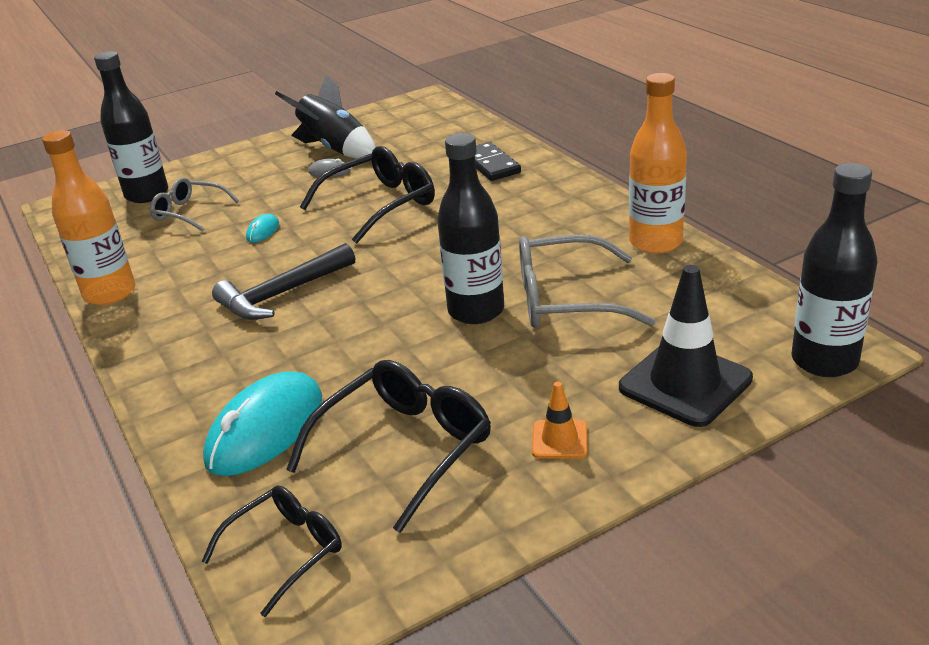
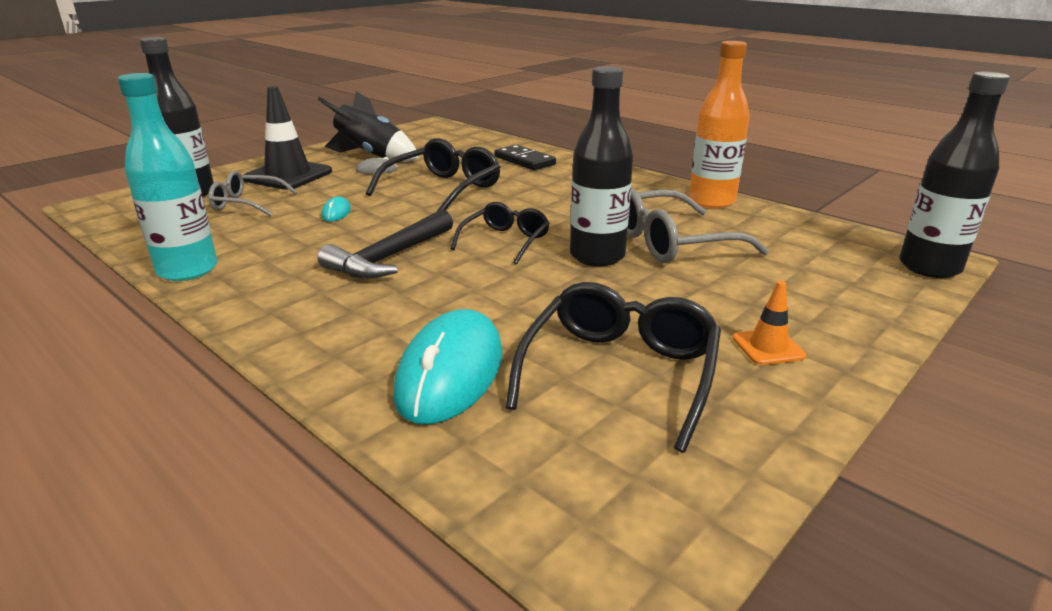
camera: 20 degrees left, 5 degrees down
(110, 293) = (187, 270): orange bottle -> turquoise bottle
(286, 551) = (562, 493): black glasses -> black glasses (505, 241)
(685, 383) = (835, 293): black traffic cone -> black traffic cone (288, 175)

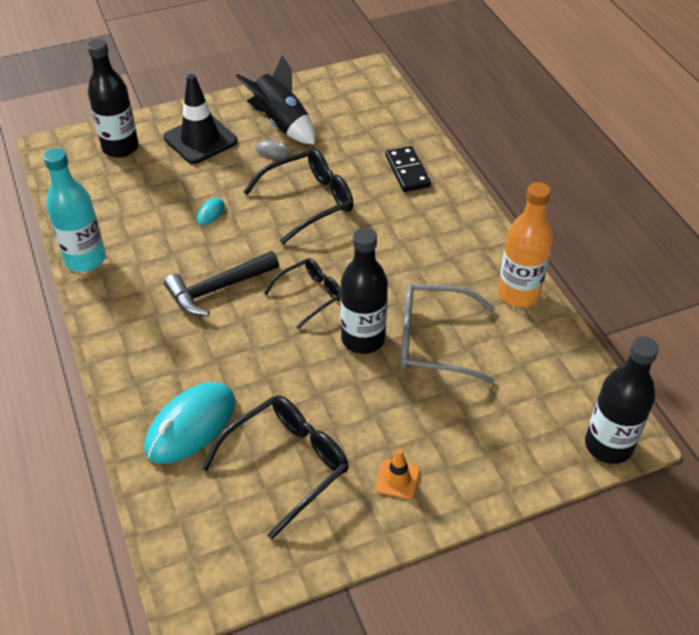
camera: 25 degrees right, 20 degrees up
(247, 203) = (153, 178): grey glasses -> none

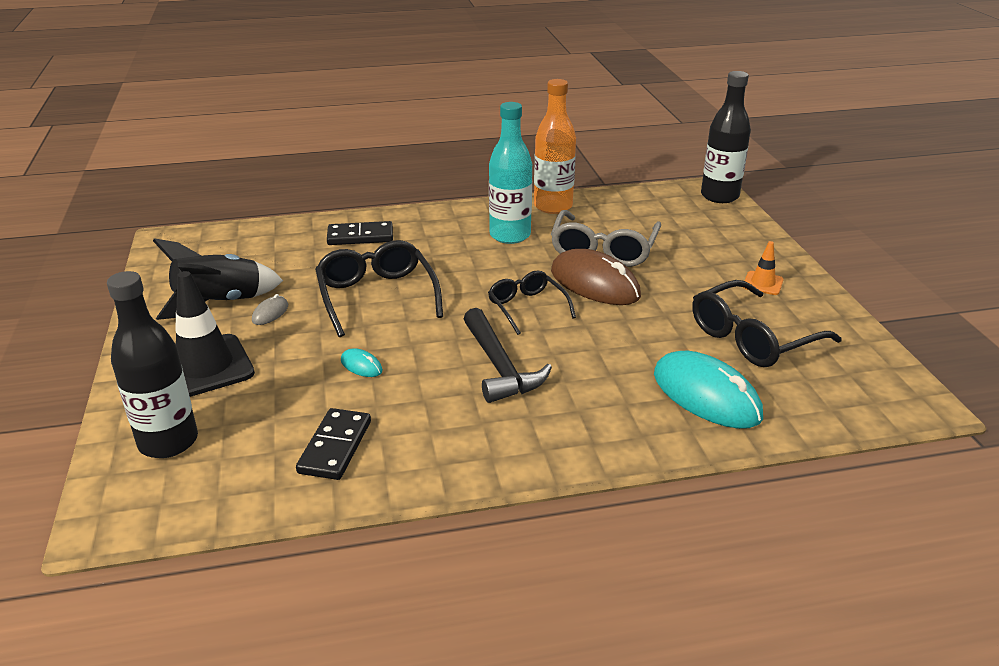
camera: 80 degrees left, 15 degrees down
(85, 259) = (405, 479): turquoise bottle -> turquoise bottle (510, 235)
(117, 220) = (335, 447): none -> black domino
(287, 464) = (752, 338): black glasses -> black glasses turned 90 degrees counterclockwise
(363, 339) = (594, 284): black bottle -> brown mouse

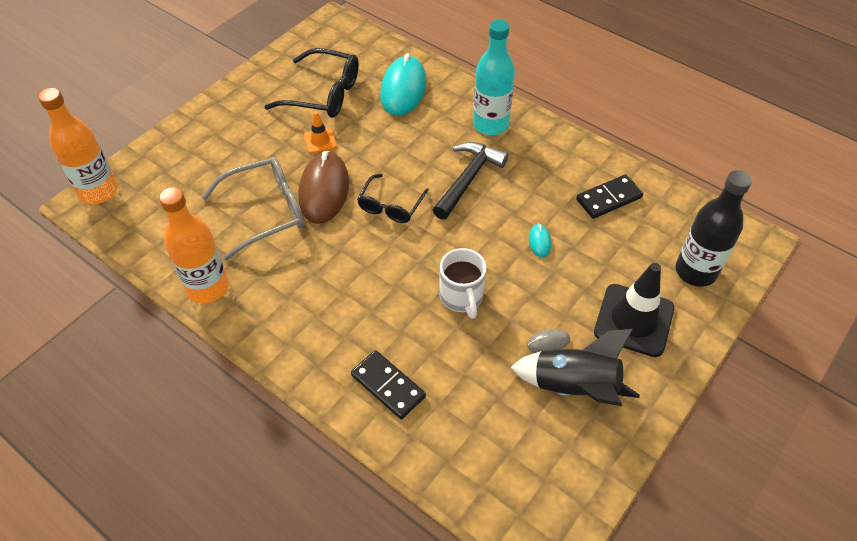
camera: 130 degrees left, 20 degrees up
(376, 296) = (462, 297): black glasses -> white mug
(510, 235) = (291, 282): turquoise bottle -> turquoise bottle (490, 124)
(719, 196) = (98, 191): black bottle -> orange bottle
(762, 283) = (246, 114): orange traffic cone -> orange traffic cone (320, 141)

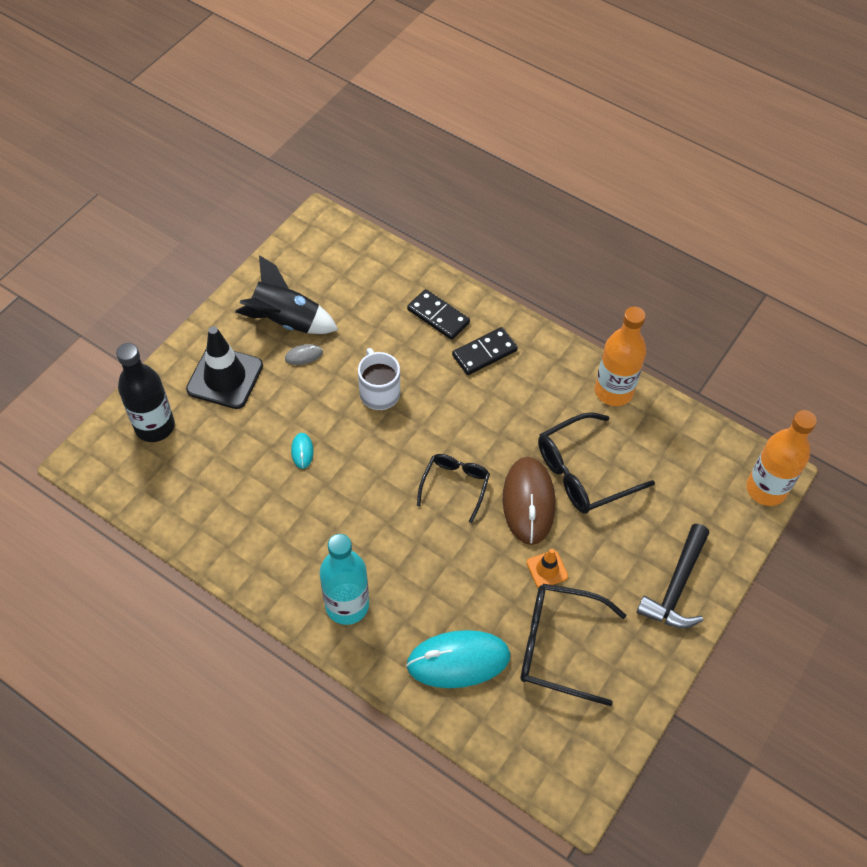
camera: 175 degrees right, 5 degrees up
(266, 212) = (583, 472): grey glasses -> black glasses
(403, 89) = (458, 660): turquoise mouse -> turquoise mouse turned 75 degrees clockwise
(468, 179) = (373, 524): black hammer -> black hammer (676, 587)
(609, 199) = (223, 505): black domino -> black domino (484, 353)

